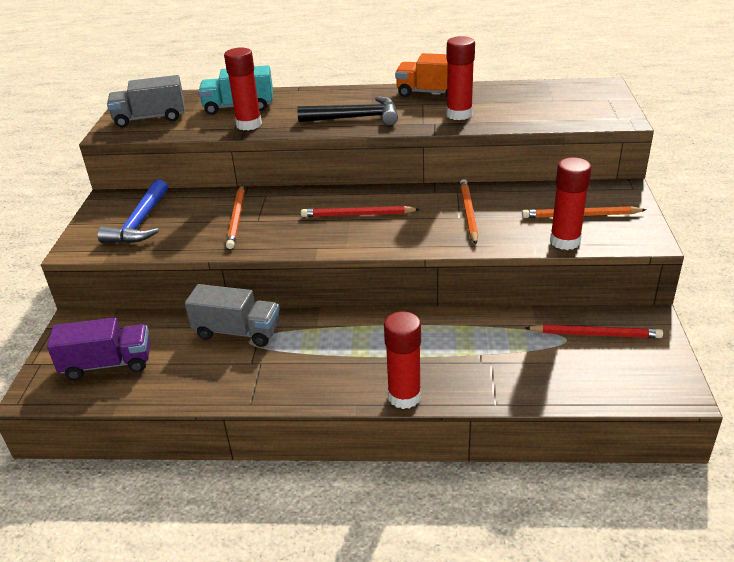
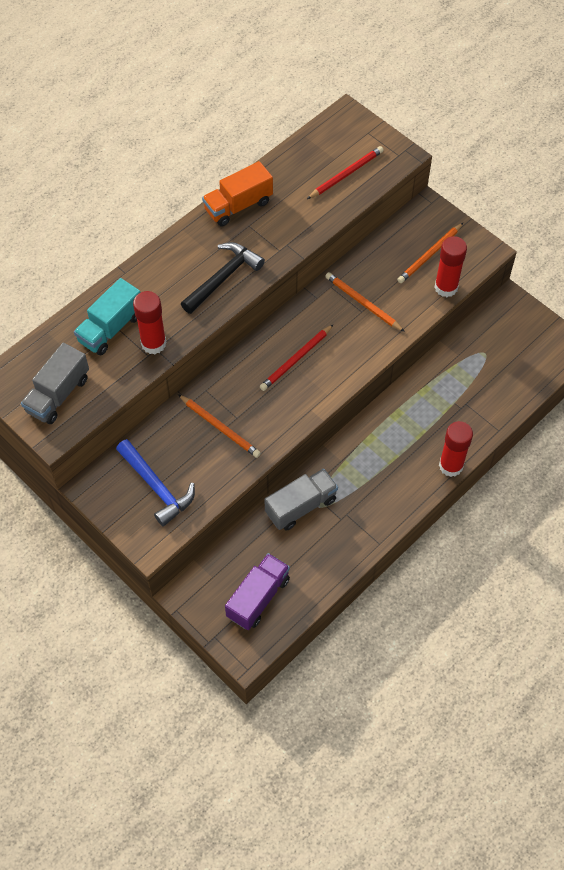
camera: 50 degrees left, 25 degrees up
(459, 114) = (292, 222): red glue stick -> none
(595, 334) = (495, 336): red pencil -> red pencil (346, 174)

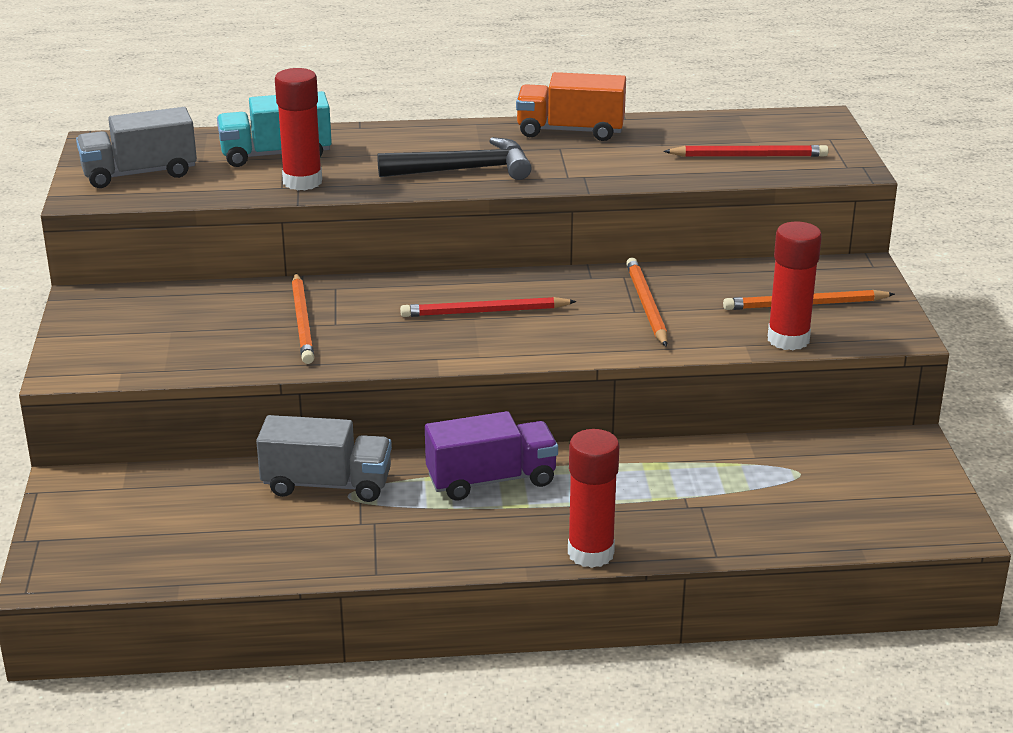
camera: 40 degrees right, 30 degrees down
(157, 487) = (153, 332): blue hammer -> none
(258, 598) = (144, 535): purple truck -> purple truck (491, 480)

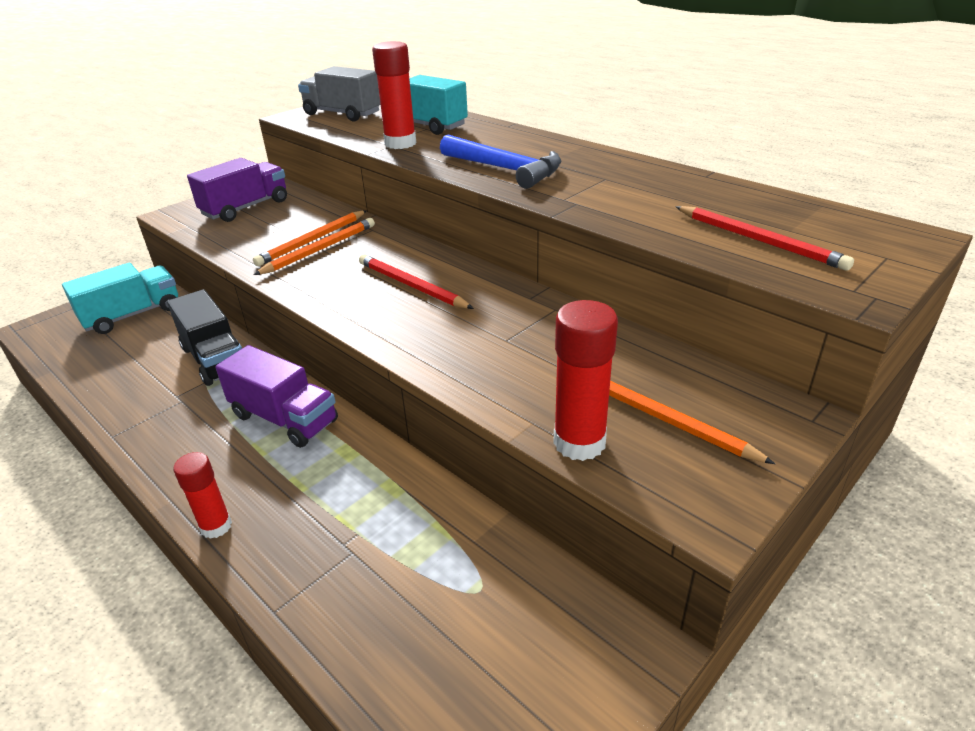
camera: 50 degrees right, 5 degrees up
(136, 507) = (132, 315): none -> turquoise truck
(140, 328) = (246, 208): none -> purple truck
(327, 484) = (215, 359): grey truck -> black truck
(464, 170) = (505, 169): black hammer -> blue hammer
(570, 131) = (640, 170): orange truck -> none
(590, 553) = (216, 526): red glue stick -> red glue stick, size x0.64
(646, 305) = (524, 340): orange pencil -> orange pencil (320, 249)

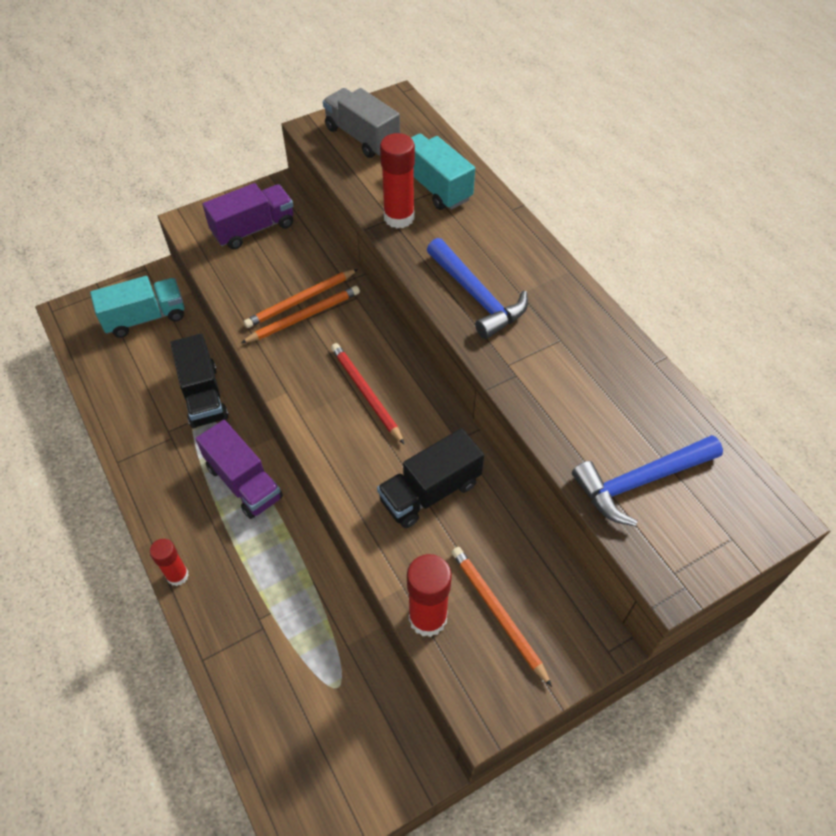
camera: 15 degrees right, 20 degrees up
(521, 339) = (430, 492): none -> black truck
(759, 240) = (640, 482): red pencil -> blue hammer

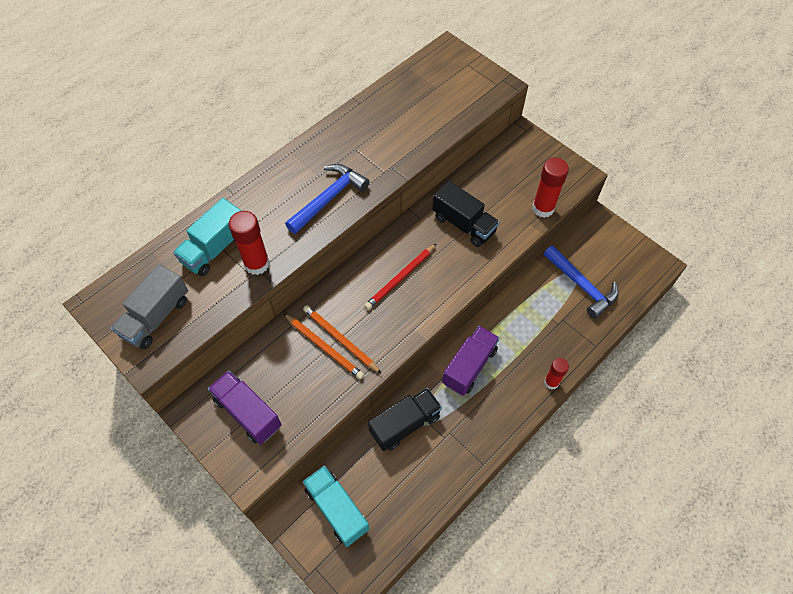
camera: 105 degrees left, 5 degrees up
(497, 613) = (526, 178): orange pencil -> none
(640, 482) = (448, 101): blue hammer -> blue hammer (582, 286)

